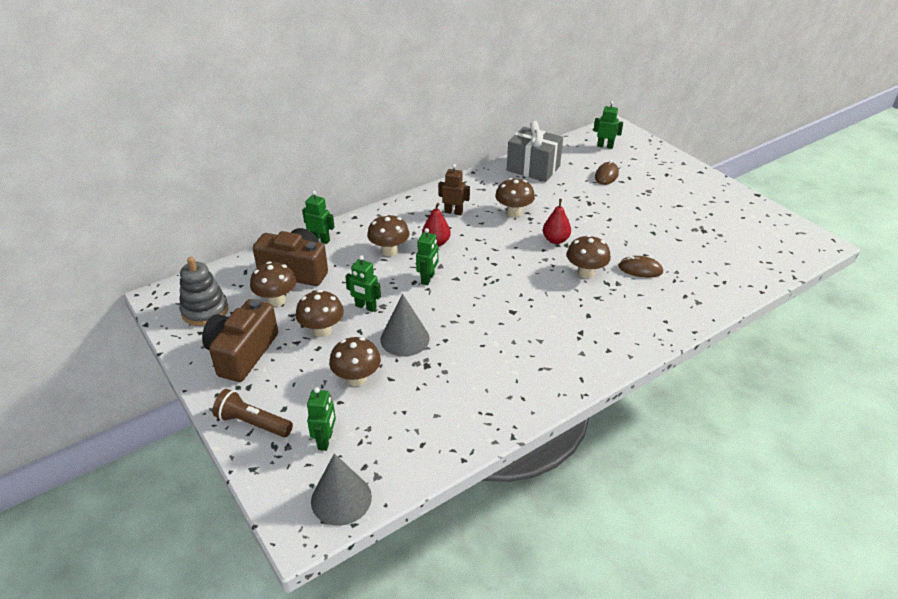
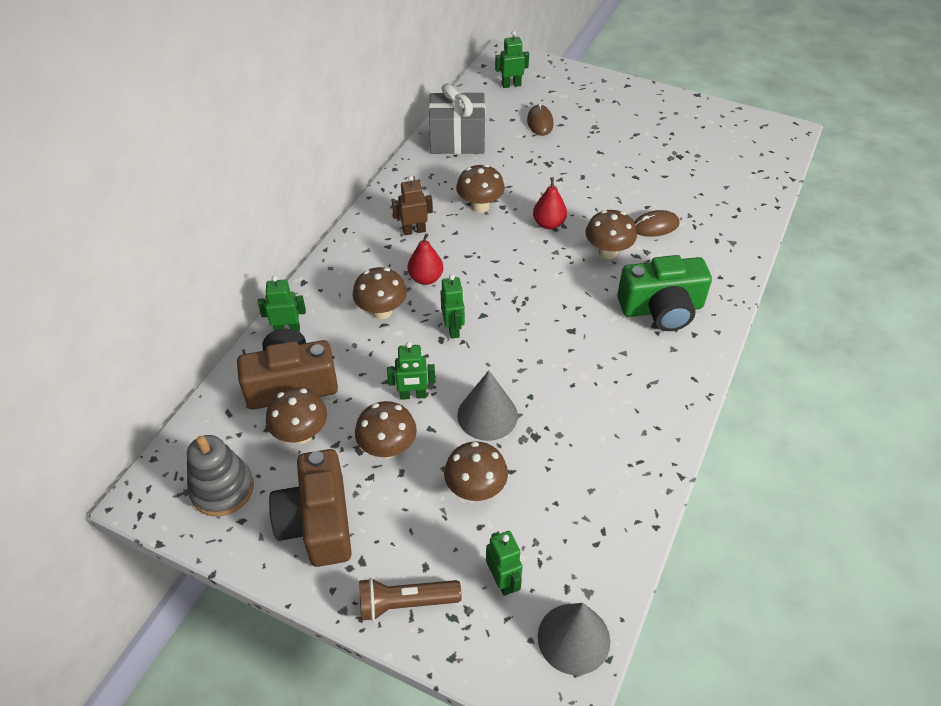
camera: 30 degrees left, 10 degrees up
(596, 324) = (661, 309): none -> green camera

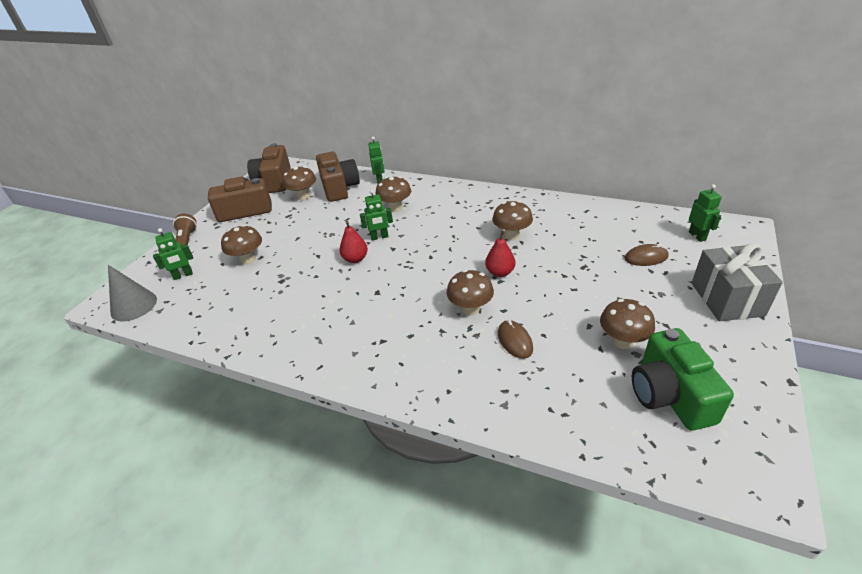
camera: 90 degrees right, 10 degrees down
(222, 489) = (274, 181): grey stacking toy -> brown camera
(388, 448) = (286, 225): brown mushroom -> brown mushroom (622, 341)
(413, 395) = (324, 228): green robot -> none
(414, 230) = (475, 210): brown robot -> none
(426, 278) = (427, 221): red pear -> red pear (355, 259)
(457, 140) = (592, 216): grey gift -> grey gift (726, 299)
(487, 415) = (303, 259): grey cone -> none
(661, 309) = (402, 345): green camera -> green camera (670, 395)

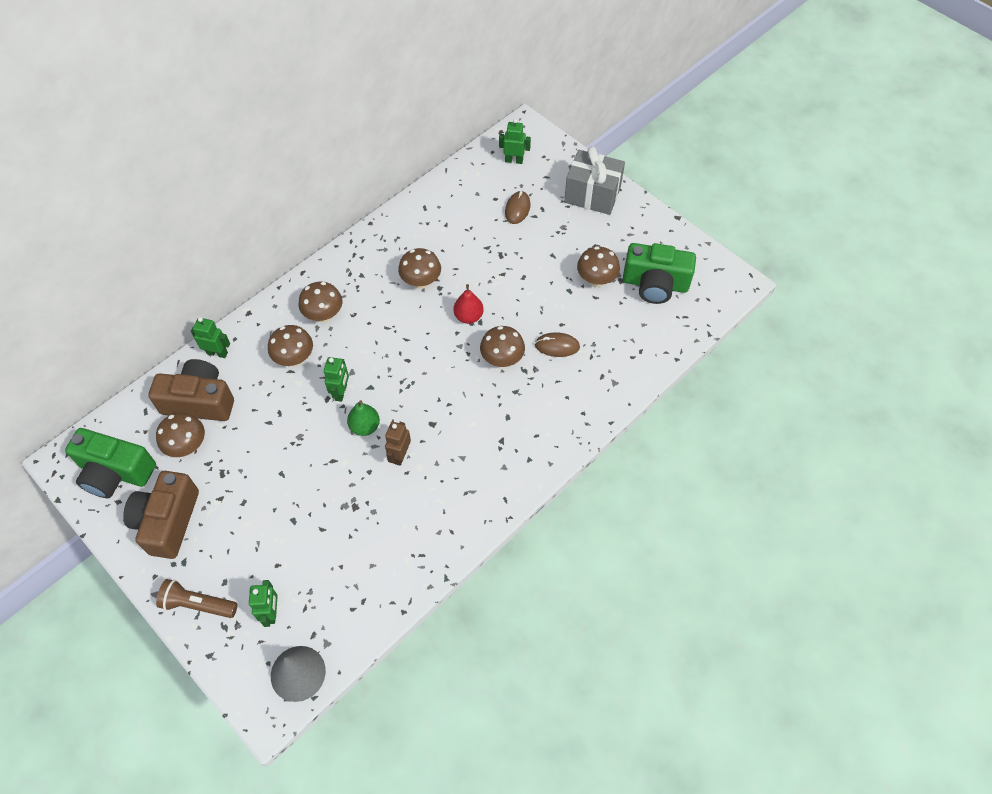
camera: 70 degrees left, 20 degrees up
(248, 259) = (289, 534): brown mushroom -> brown mushroom (324, 315)
(274, 181) = (115, 472): brown camera -> green camera
(337, 286) = (400, 455): none -> brown robot
(355, 259) = (365, 426): red pear -> green pear

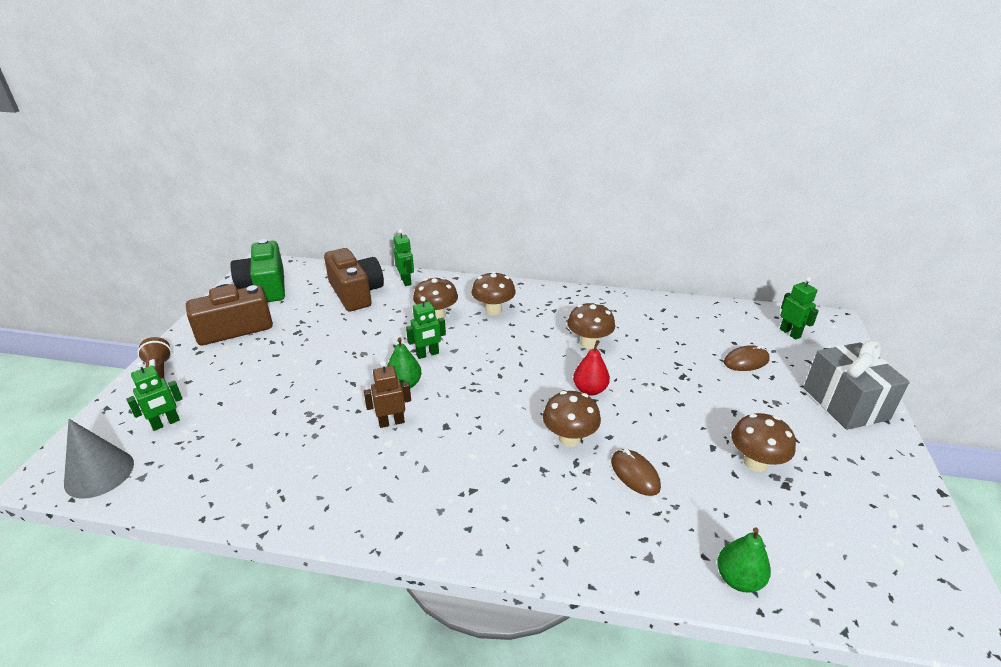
camera: 55 degrees right, 25 degrees down
(187, 446) = (310, 306): brown mushroom -> none
(655, 284) = (827, 522): green camera -> none
(655, 353) = (738, 579): none -> green pear

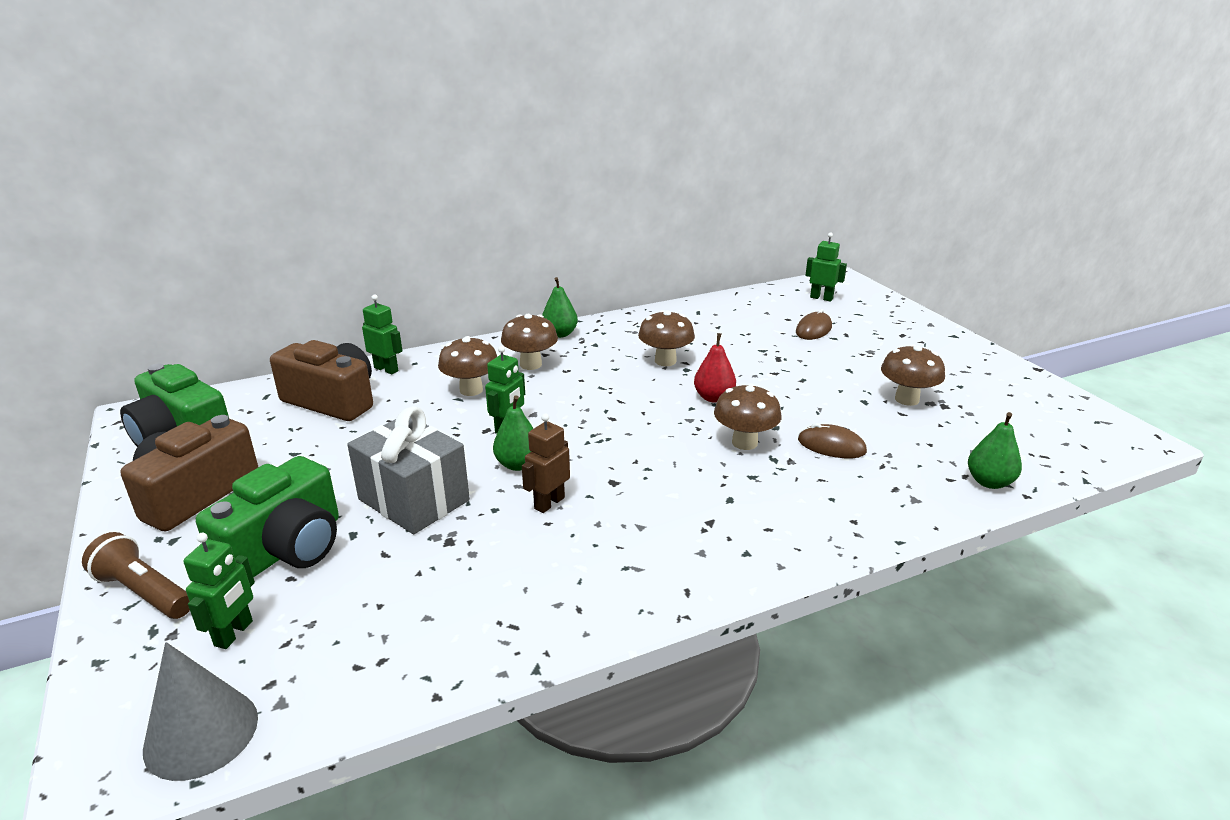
camera: 35 degrees left, 5 degrees down
(236, 383) = (286, 548): none -> green camera
(539, 292) = (560, 334): none -> green pear
(845, 403) = (917, 334): grey gift -> grey gift (414, 500)

